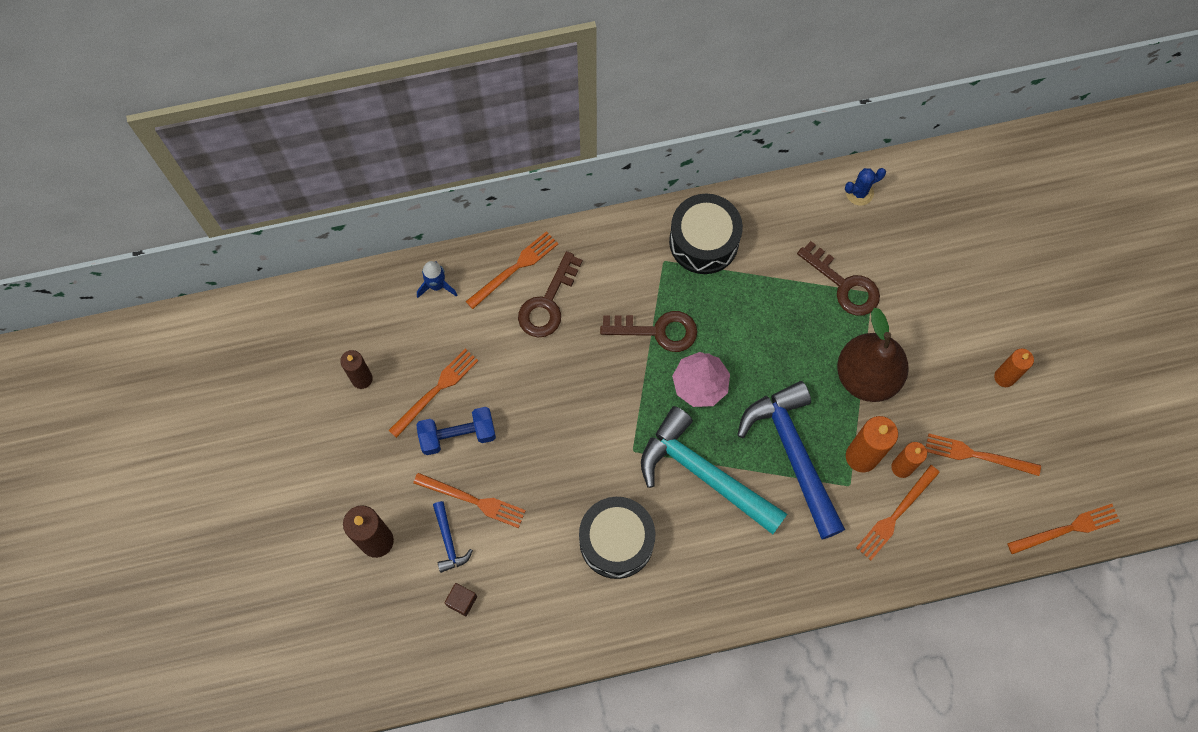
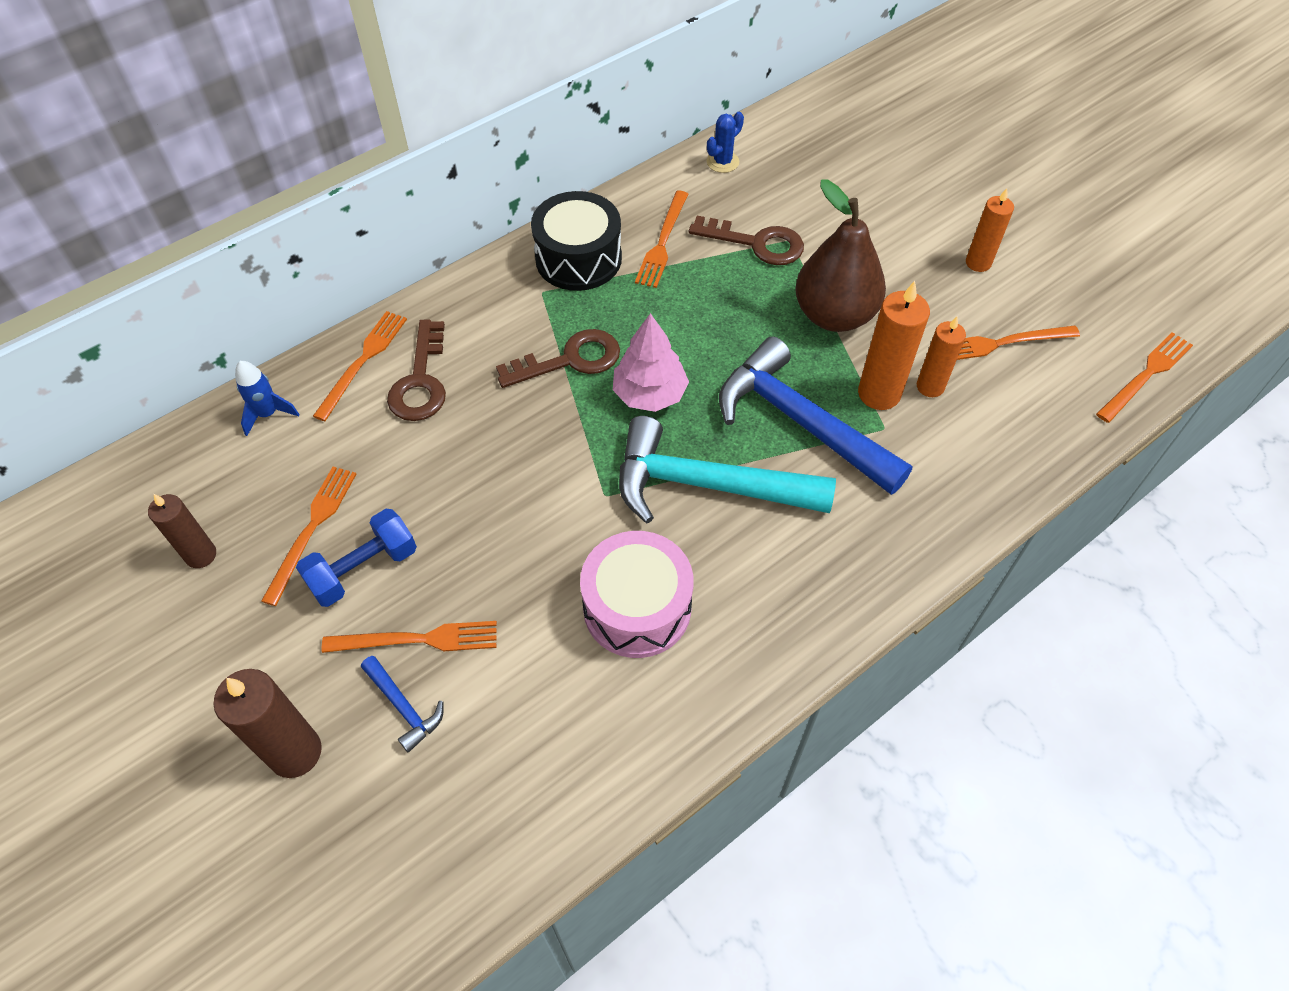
camera: 25 degrees left, 15 degrees down
(462, 601) = (456, 779): brown cube -> none
(616, 541) = (637, 607): black drum -> pink drum
(895, 515) = (956, 437): orange fork -> orange fork (662, 243)

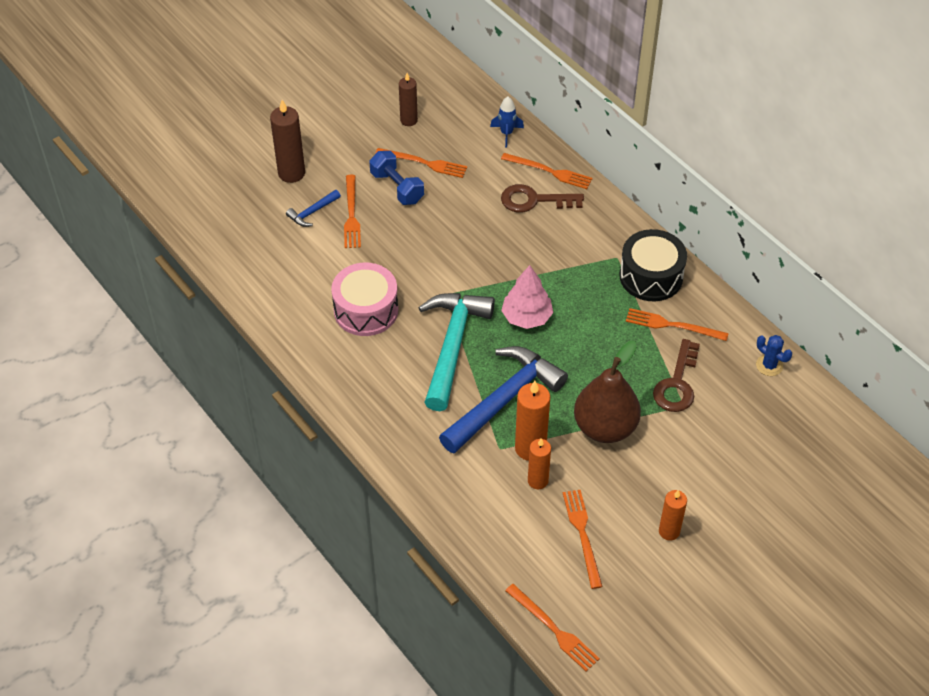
camera: 90 degrees right, 5 degrees down
(570, 360) = (554, 274): brown key -> none

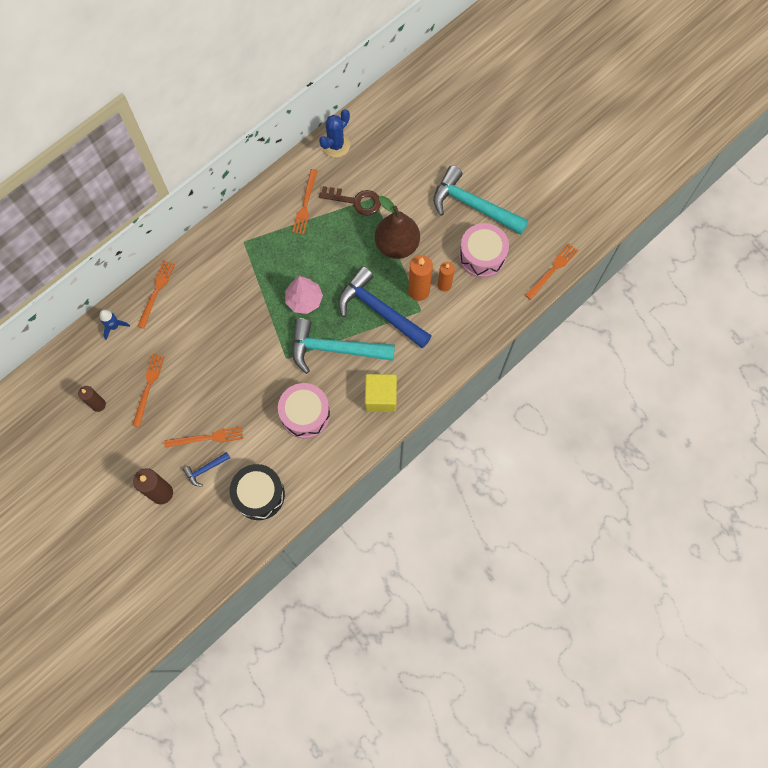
camera: 95 degrees left, 20 degrees up
(312, 212) = (205, 469): blue hammer -> blue hammer turned 105 degrees clockwise
(377, 392) = (380, 397): none -> yellow cube
(397, 187) = (176, 405): blue dumbbell -> none
(534, 200) = (187, 301): brown key -> none
(582, 534) = (482, 256): orange fork -> pink drum
(651, 276) = (261, 218): black drum -> black drum (259, 495)
(669, 531) = (473, 205): orange candle -> turquoise hammer
(769, 365) = (336, 145): blue cactus -> blue cactus, size x1.53

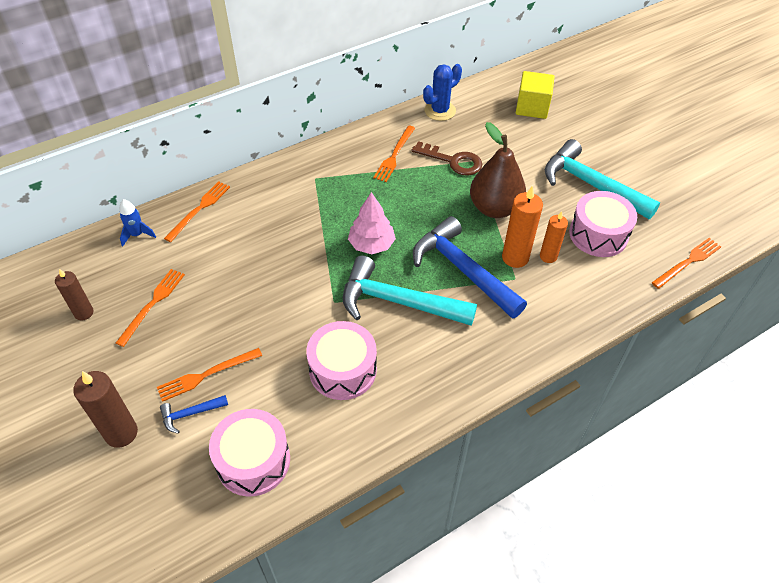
camera: 10 degrees right, 20 degrees down
(207, 438) = (206, 375): orange fork -> orange fork turned 150 degrees clockwise
(259, 495) = (253, 461): black drum -> pink drum
(380, 397) = (448, 367): yellow cube -> yellow cube (532, 107)

